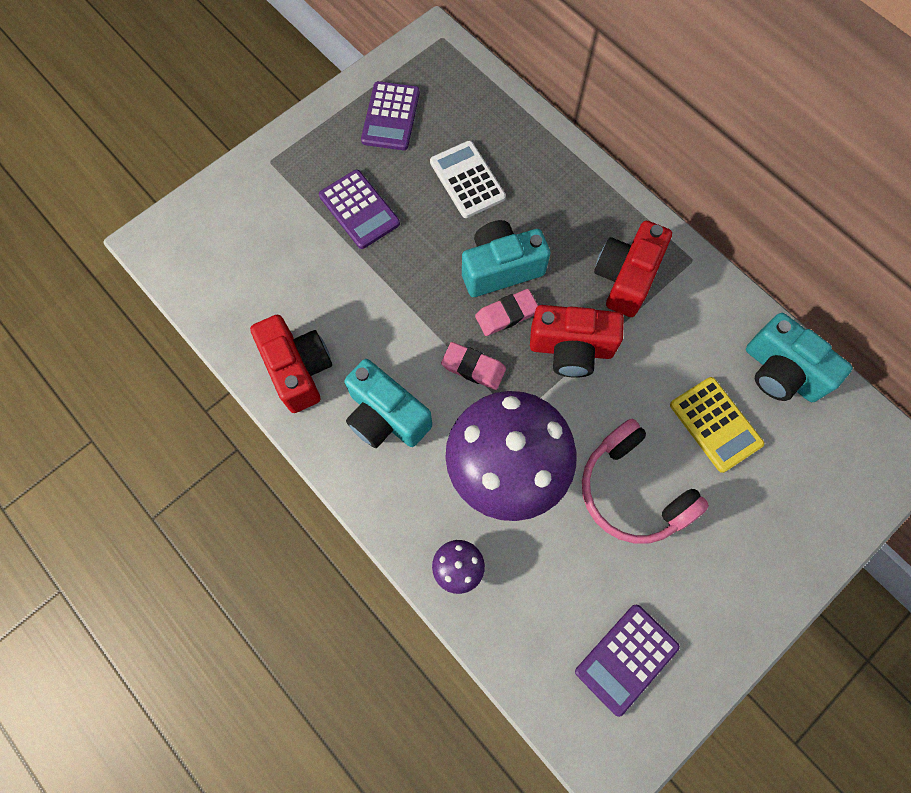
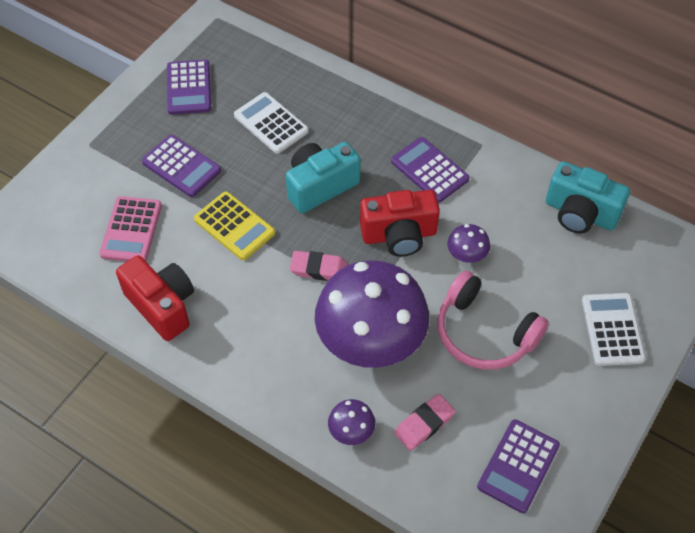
camera: 15 degrees left, 15 degrees down
(289, 273) = (131, 230): none -> pink calculator
(386, 416) = (252, 325): turquoise camera -> none
(506, 314) = (335, 221): pink eraser -> pink eraser (424, 424)
(625, 278) = (429, 170): red camera -> purple calculator
(639, 391) = (467, 255): none -> purple mushroom
(715, 424) = (538, 266): yellow calculator -> yellow calculator (234, 226)
(777, 524) = (612, 329): none -> white calculator

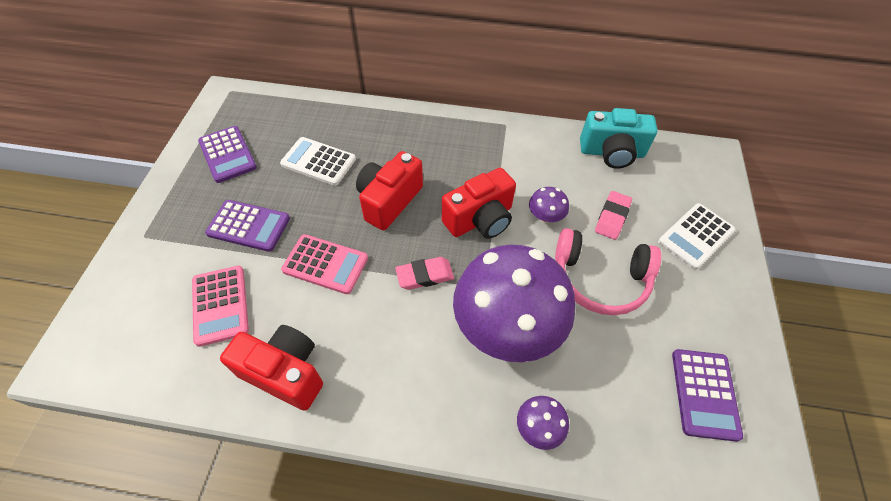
camera: 25 degrees left, 0 degrees up
(234, 226) = (325, 264): yellow calculator -> pink calculator
(320, 186) = (389, 201): turquoise camera -> red camera
(424, 424) = (600, 389): pink eraser -> pink eraser (612, 217)
(429, 170) = (475, 157): purple calculator -> none
(612, 329) = (695, 236): white calculator -> white calculator turned 105 degrees counterclockwise

